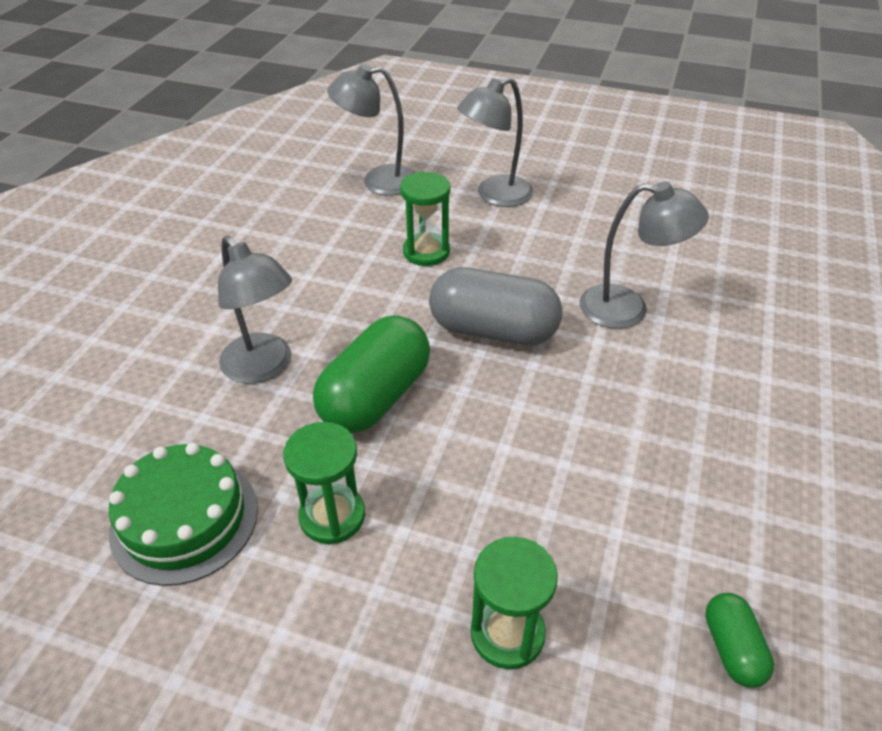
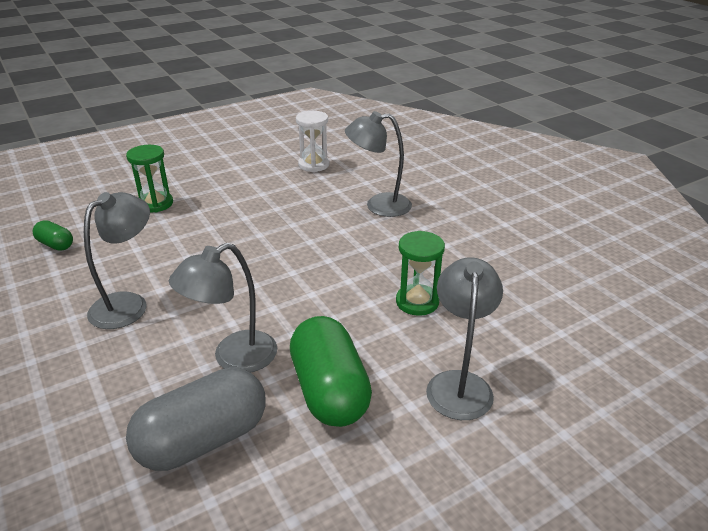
camera: 130 degrees right, 10 degrees down
(184, 519) = (313, 165): green cake -> white hourglass
(332, 516) = (264, 191): green hourglass -> none
(375, 397) = (311, 226): green capsule -> green capsule (329, 391)
(378, 181) = (550, 327): grey lamp -> grey lamp (128, 304)
(493, 330) = (301, 286): grey capsule -> grey capsule (203, 440)

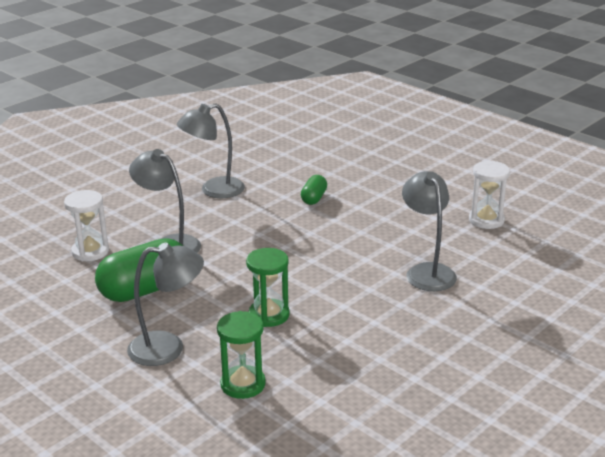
camera: 75 degrees right, 5 degrees down
(55, 245) = (272, 143): green capsule -> green capsule (314, 198)
(128, 304) = (214, 190): grey lamp -> grey lamp turned 135 degrees clockwise
(155, 204) = (354, 163): green hourglass -> green hourglass (243, 384)
(203, 440) = (90, 252): grey capsule -> white hourglass

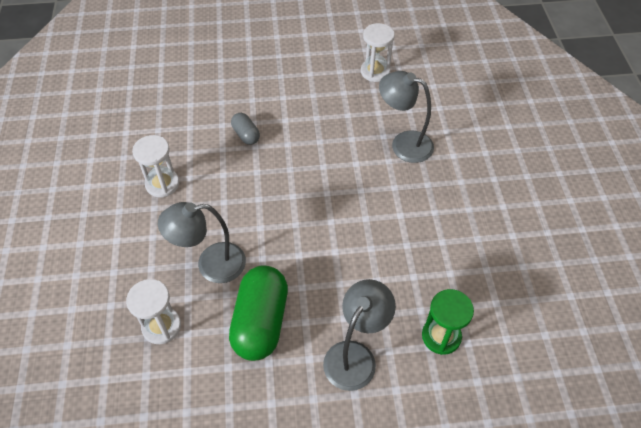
camera: 50 degrees left, 25 degrees up
(214, 190) = (162, 184): grey lamp -> white hourglass
(269, 315) = (371, 265): green hourglass -> none
(314, 198) = (246, 135): green capsule -> grey capsule

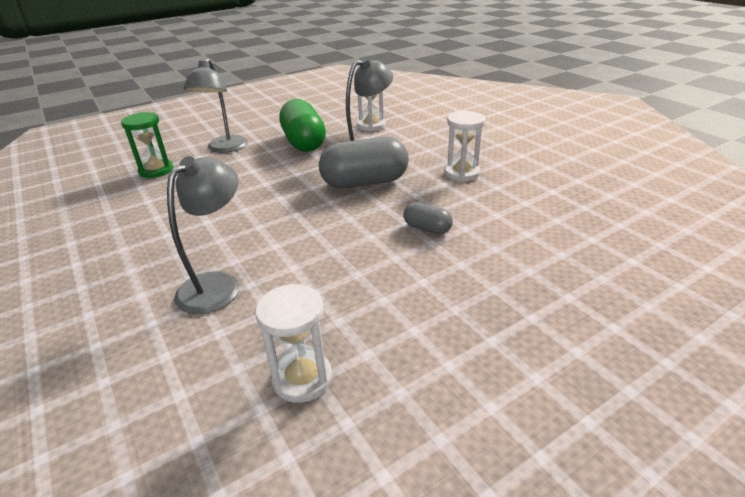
camera: 155 degrees right, 20 degrees down
(249, 209) = (365, 182): none -> grey capsule
(403, 143) = (217, 284): grey lamp -> grey lamp turned 60 degrees counterclockwise

